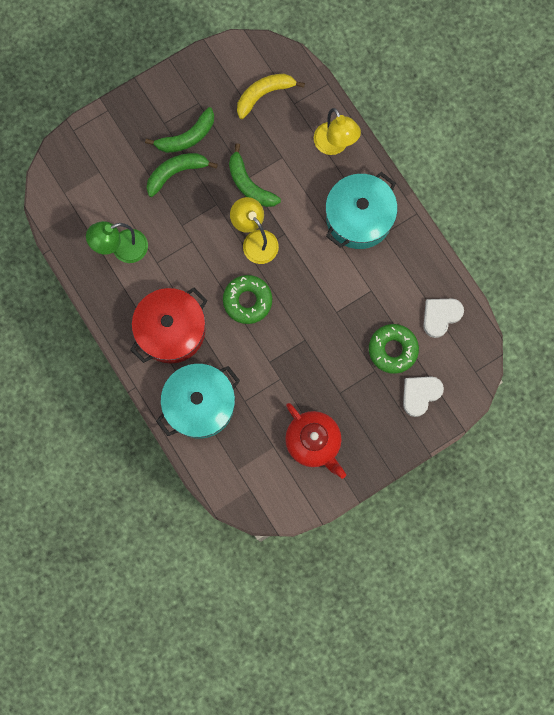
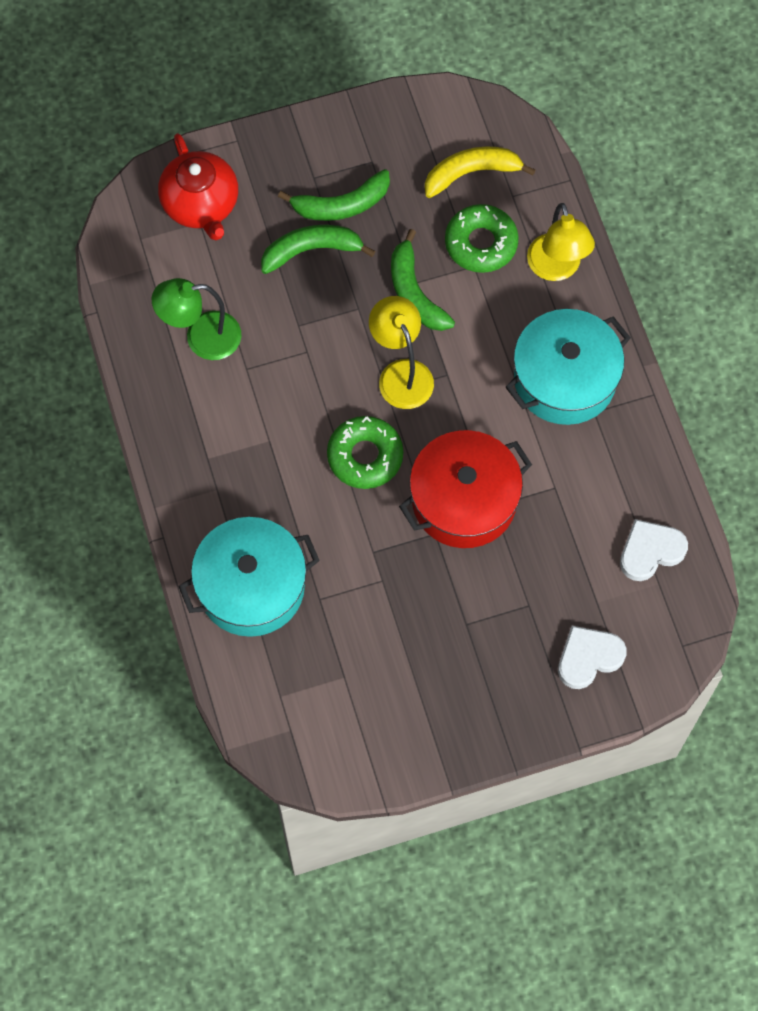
camera: 15 degrees right, 10 degrees down
(171, 330) = (240, 470): red pot -> red pot (464, 500)
(313, 442) = (407, 686): red teapot -> red teapot (201, 204)
(392, 350) = (564, 581): green donut -> green donut (481, 243)

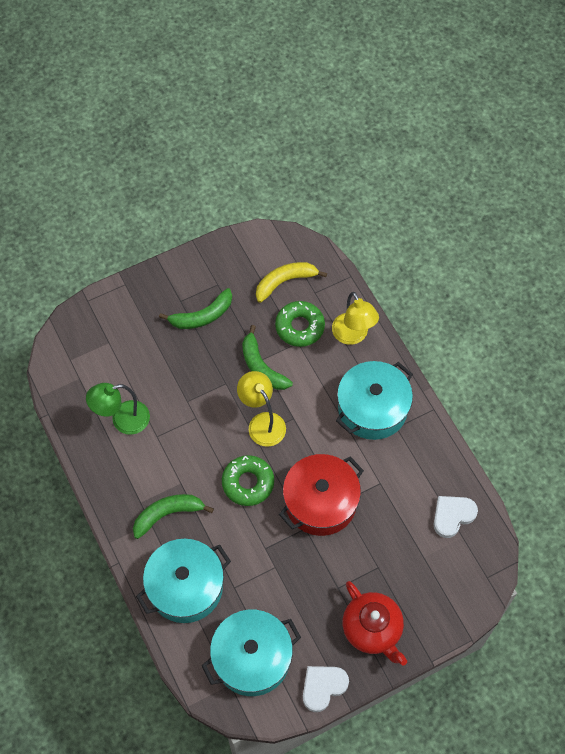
camera: 10 degrees left, 5 degrees down
(201, 204) = (107, 330): red teapot -> red teapot (372, 629)
(311, 251) = (187, 350): green banana -> green banana (167, 514)
(327, 700) = (252, 658): none -> turquoise pot
(588, 657) = (425, 597): white heart -> white heart (323, 687)

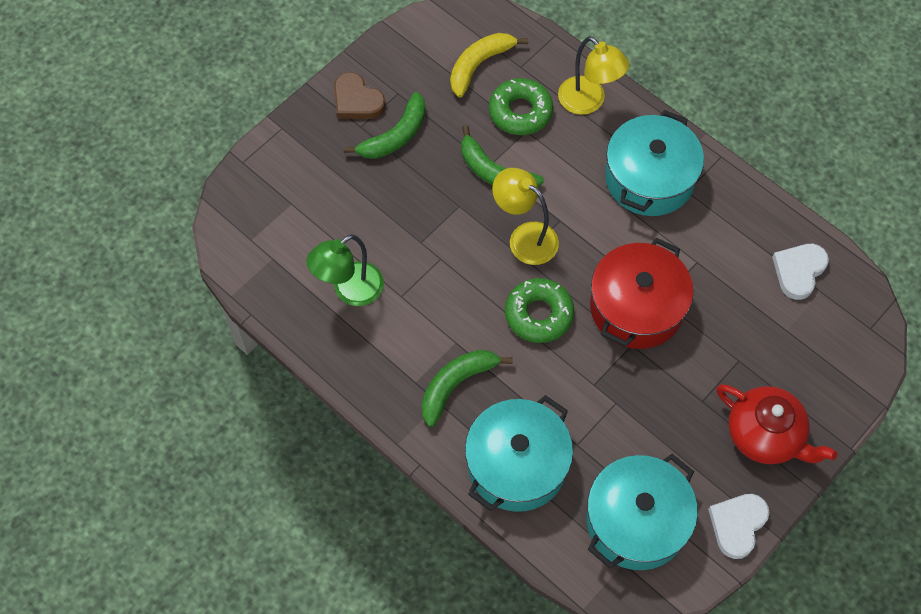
camera: 20 degrees left, 0 degrees up
(186, 281) = (357, 101): none -> brown heart

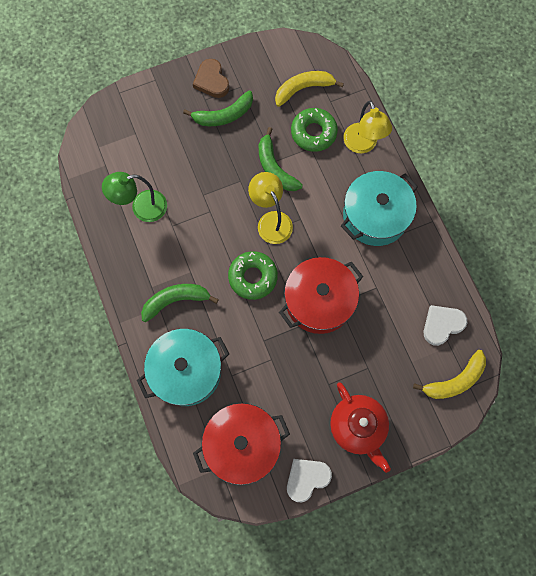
camera: 25 degrees right, 10 degrees up
(636, 521) = (242, 444): turquoise pot -> red pot
(849, 329) = (454, 380): none -> yellow banana

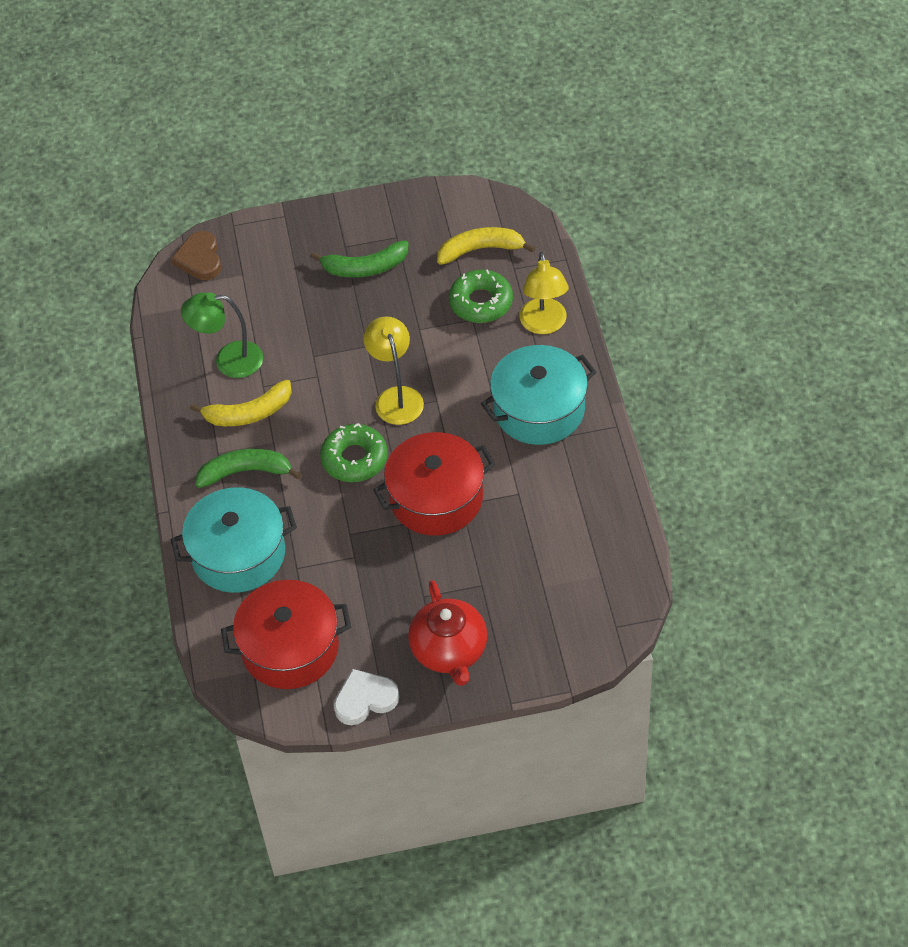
camera: 15 degrees right, 20 degrees down
(211, 81) = (359, 226): brown heart -> brown heart (200, 259)
(275, 167) = (418, 336): green banana -> none
(442, 325) = (597, 549): white heart -> none
(454, 380) = (596, 616): yellow banana -> yellow banana (249, 413)

